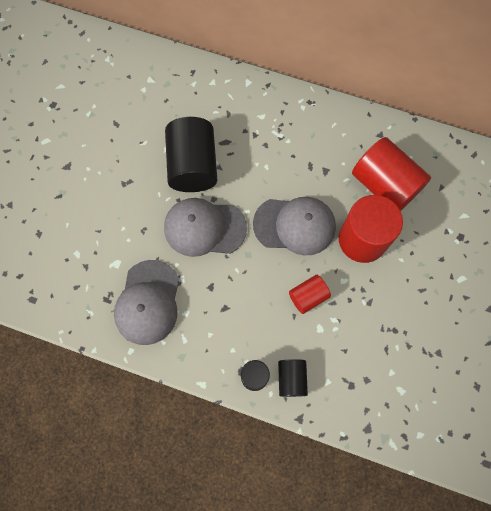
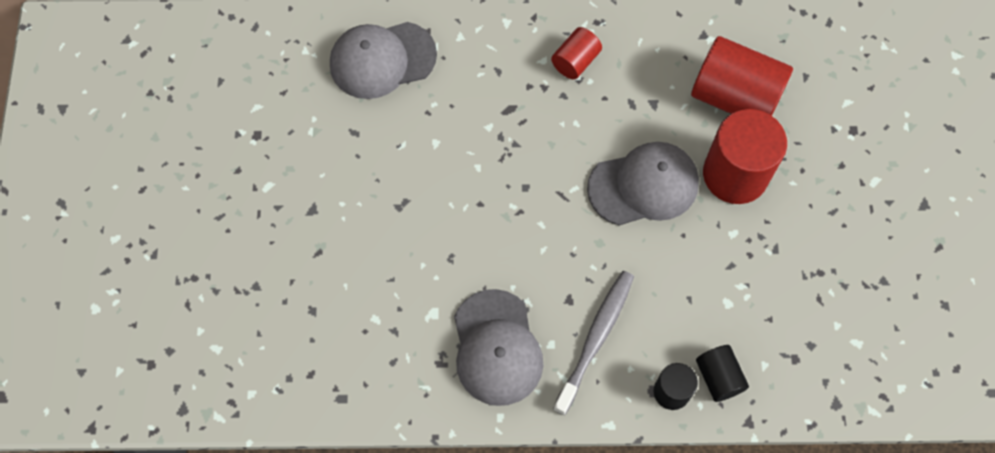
camera: 20 degrees left, 5 degrees down
(193, 165) = (480, 153): black cylinder -> none
(204, 228) = (529, 228): grey cap -> grey cap (382, 60)
(217, 321) = (595, 339): none -> grey toothbrush
(308, 296) = (697, 269): red cylinder -> red cylinder (575, 61)

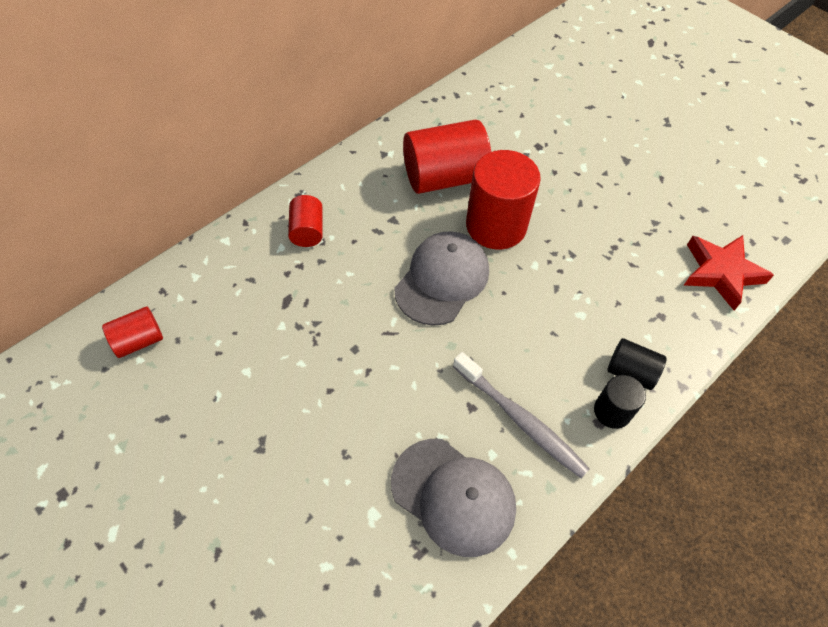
camera: 45 degrees left, 10 degrees down
(382, 60) = (139, 340): grey cap -> red cylinder
(595, 339) = (520, 420): grey toothbrush -> grey toothbrush turned 150 degrees clockwise
(891, 369) = (721, 273): none -> red star

